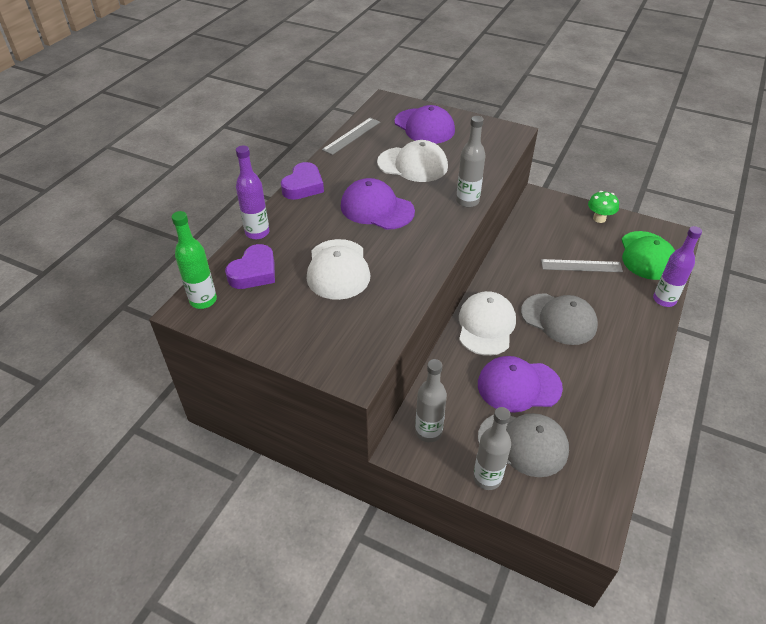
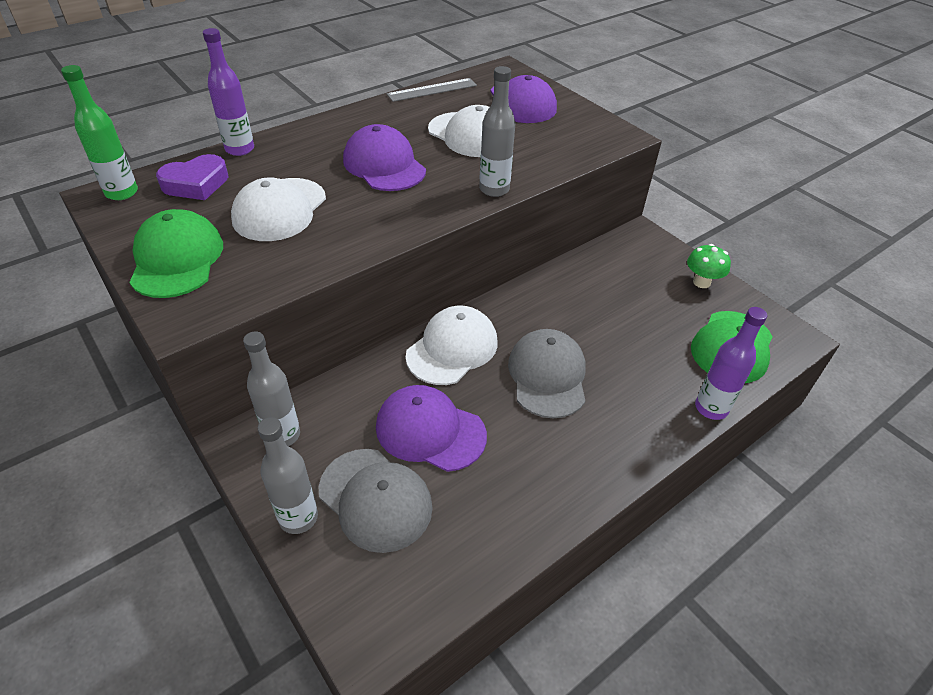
camera: 25 degrees right, 0 degrees up
(303, 186) = (331, 121): purple heart -> none
(304, 334) = (177, 259): none -> green cap
(559, 319) = (547, 376): grey cap -> grey cap turned 150 degrees counterclockwise
(581, 266) = (630, 327): grey ruler -> none

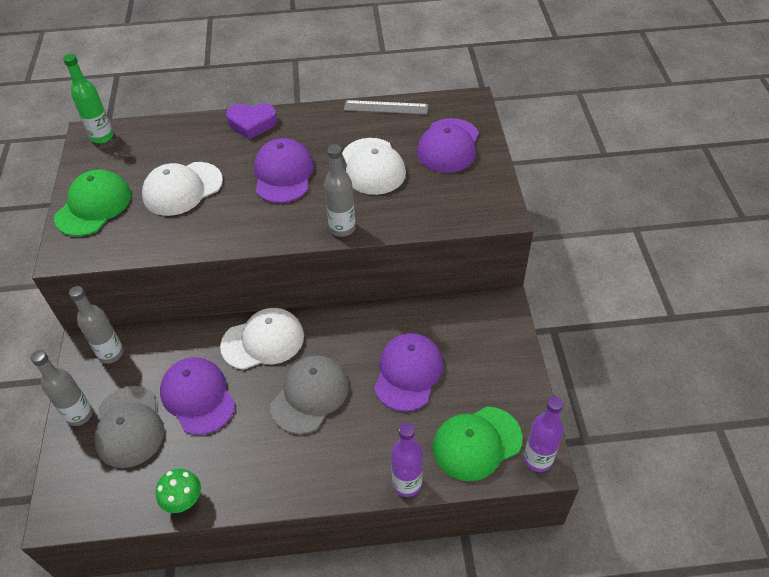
camera: 35 degrees right, 5 degrees up
(196, 184) = (149, 145): purple heart -> purple heart (252, 123)
(240, 149) = (199, 123): purple bottle -> purple bottle (538, 459)
(618, 317) = (408, 373): none -> purple cap
(701, 282) = (510, 373): green mushroom -> green mushroom (184, 501)

